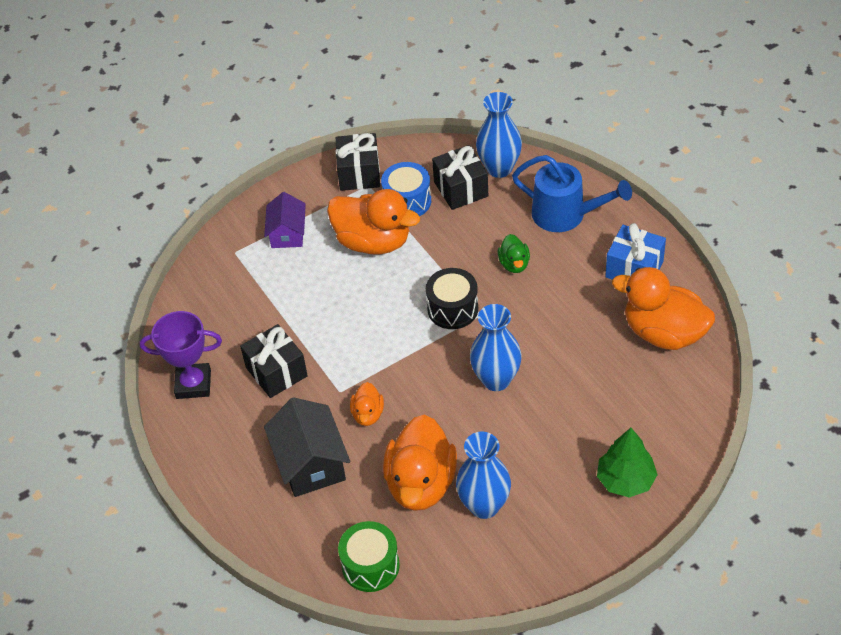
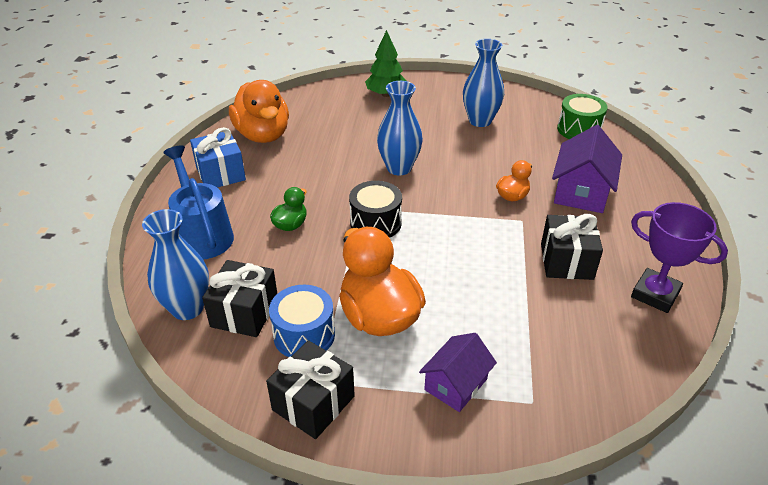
camera: 145 degrees left, 10 degrees down
(310, 463) = (581, 191): black house -> purple house
(421, 483) = (510, 146): orange duck -> none

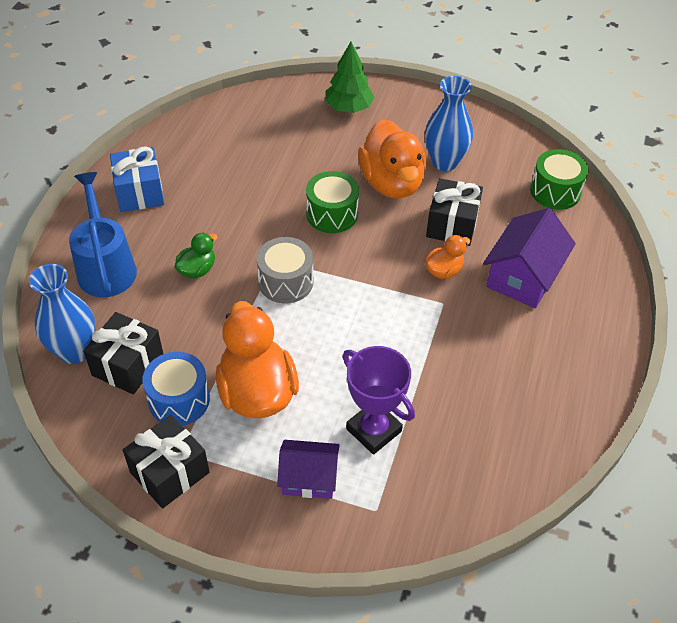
camera: 10 degrees right, 10 degrees up
(263, 135) = (196, 147): orange duck -> orange duck (392, 183)
(375, 223) = (286, 282): black drum -> grey drum
(399, 168) = (332, 214): blue vase -> green drum
(456, 384) = (309, 478): purple house -> purple house turned 45 degrees clockwise
(566, 261) = (471, 361): black gift -> black gift (452, 225)
(655, 294) = (549, 416): purple trophy -> purple trophy (374, 430)

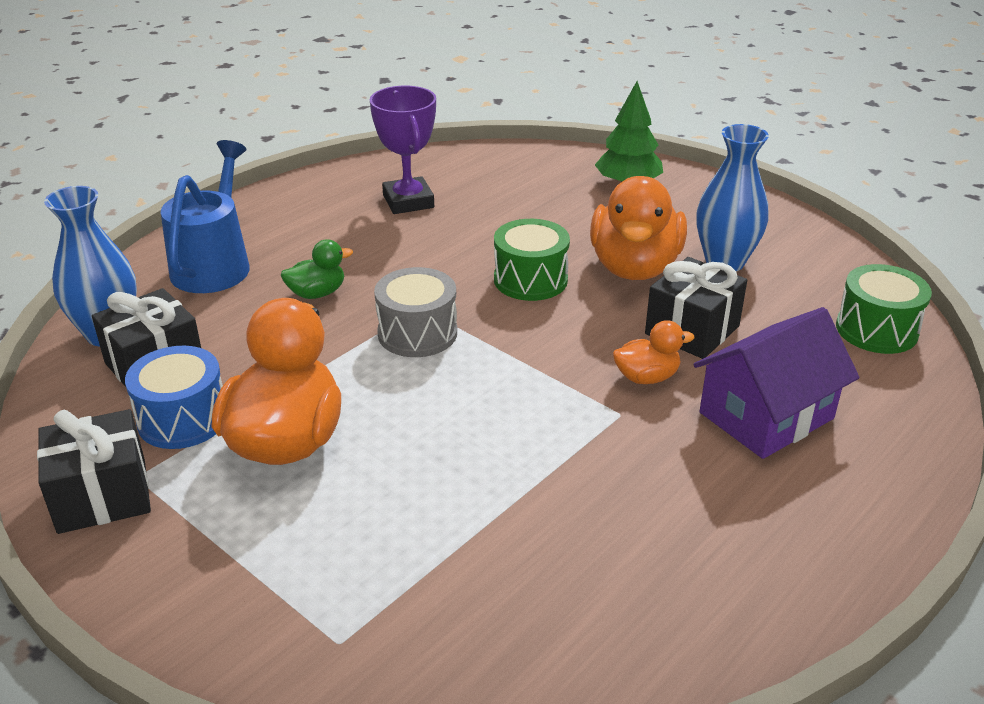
camera: 25 degrees right, 15 degrees down
(140, 192) = (311, 207): blue gift -> none
(309, 478) = (275, 566): purple house -> none
(374, 430) = (411, 536): purple trophy -> purple trophy (408, 201)

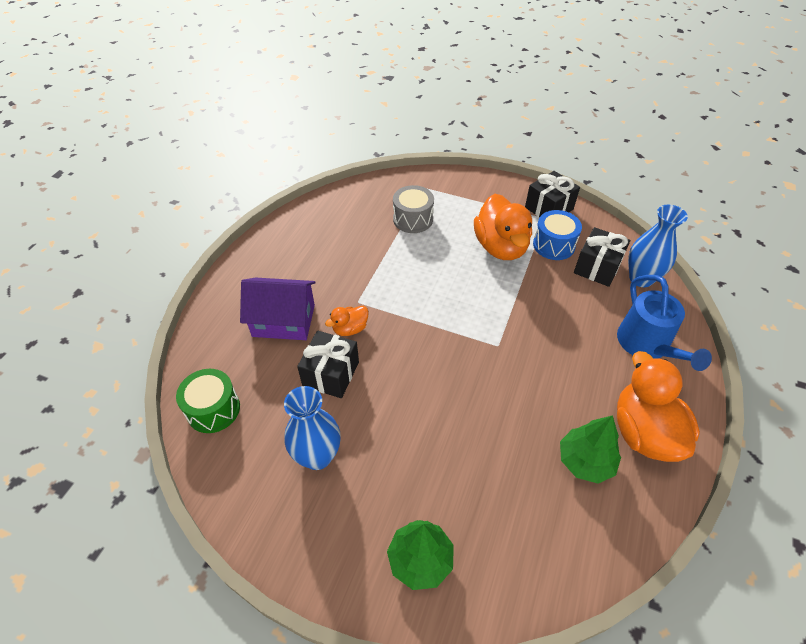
camera: 160 degrees right, 15 degrees up
(317, 293) = (565, 339): green duck -> none
(408, 201) = (585, 461): purple trophy -> green tree
(417, 333) = (486, 325): grey drum -> grey drum (413, 219)
(530, 280) = (446, 392): green drum -> none
(634, 267) = (381, 428): orange duck -> orange duck (644, 432)
(766, 416) = (284, 320): purple house -> purple house turned 60 degrees clockwise

